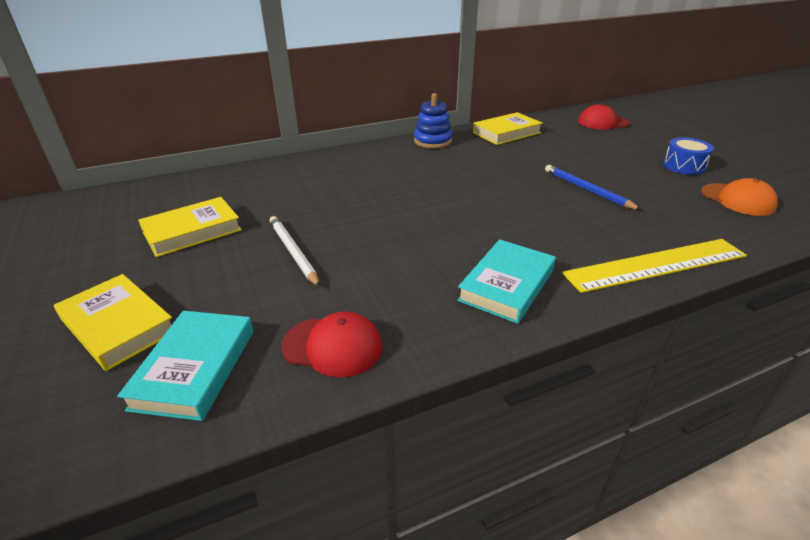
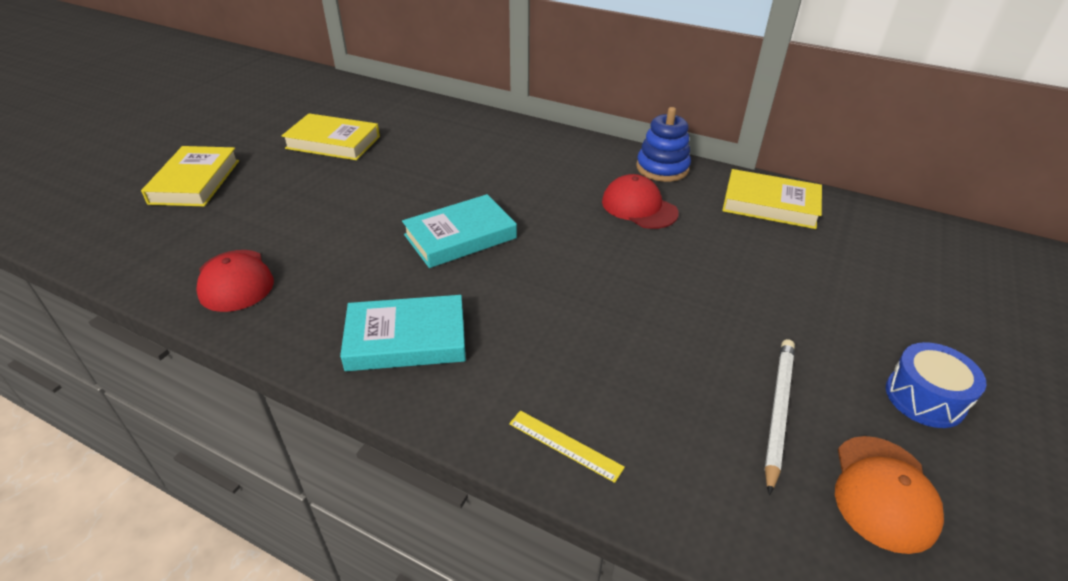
camera: 50 degrees right, 5 degrees up
(195, 368) = (170, 235): turquoise book -> turquoise book (460, 236)
(293, 252) = (347, 199): white pencil -> white pencil (777, 411)
(587, 190) = (698, 324): blue pencil -> none
(602, 122) = (954, 267): red cap -> red cap (639, 207)
(656, 265) = (565, 445): yellow ruler -> yellow ruler, size x0.43

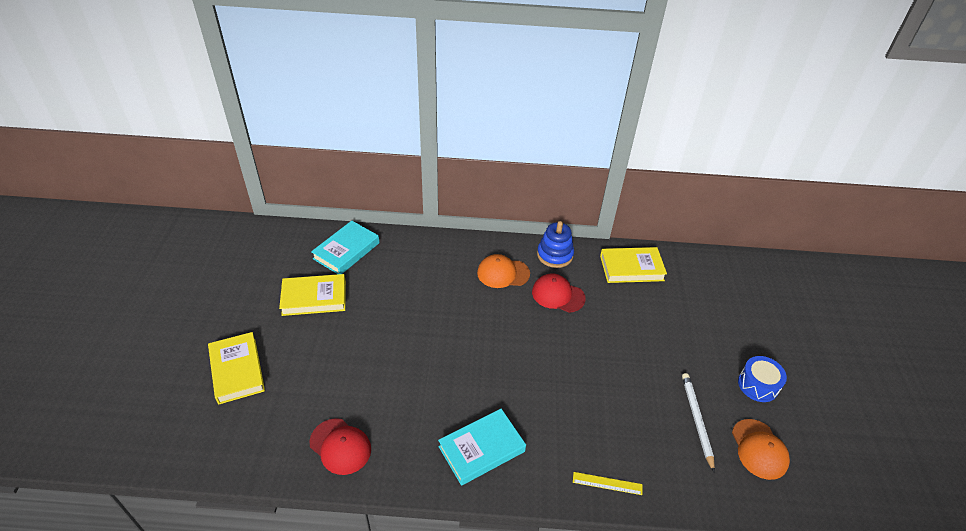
camera: 25 degrees left, 5 degrees up
(460, 236) = (463, 357): turquoise book -> turquoise book (346, 251)
(577, 170) = (503, 273): none -> orange cap

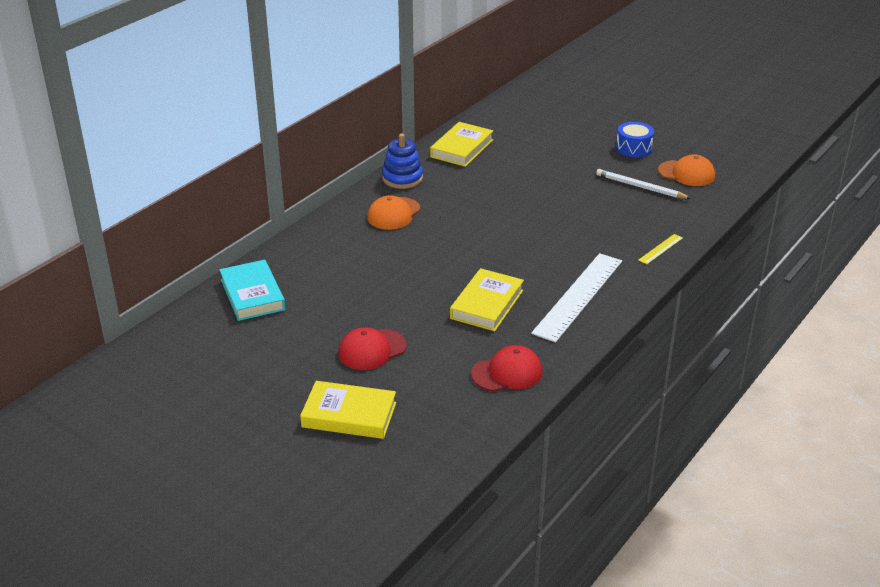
camera: 55 degrees left, 10 degrees down
(314, 298) = (299, 336): yellow book -> yellow book (487, 304)
(481, 449) = (578, 296): turquoise book -> white ruler
(558, 295) = (452, 196): red cap -> red cap (372, 350)

